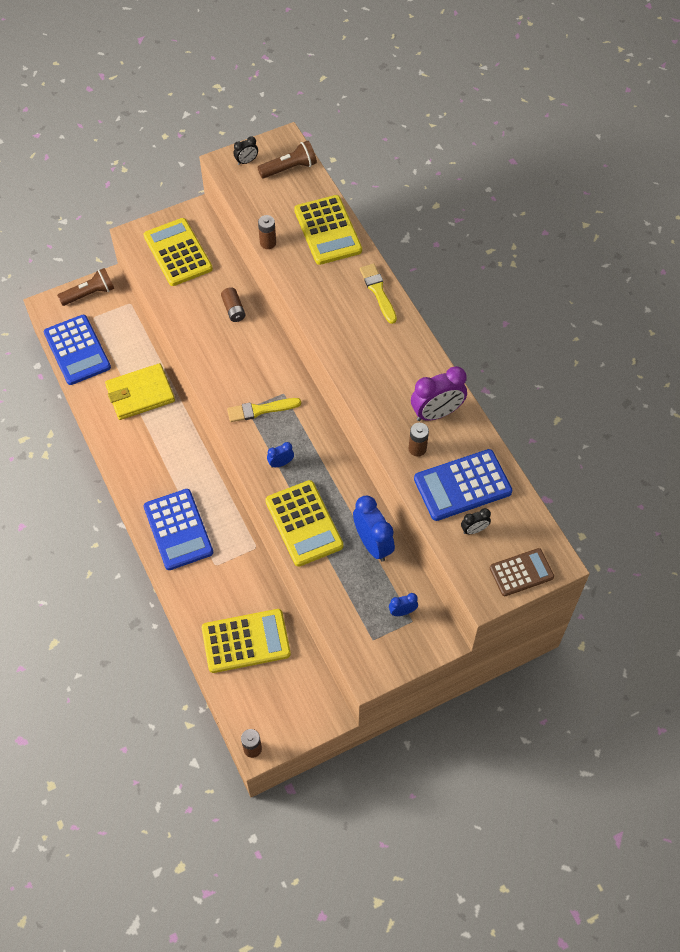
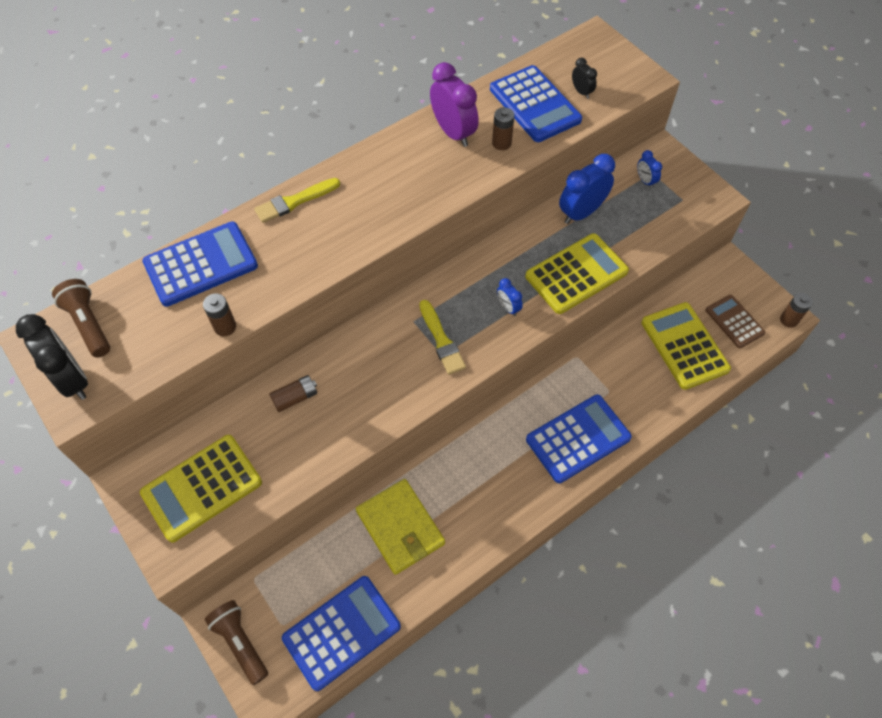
camera: 100 degrees left, 0 degrees up
(246, 161) = (72, 379): black clock -> black clock, size x1.99
(328, 230) = (201, 264): yellow calculator -> blue calculator
(521, 572) = (614, 56): brown calculator -> brown calculator (734, 321)

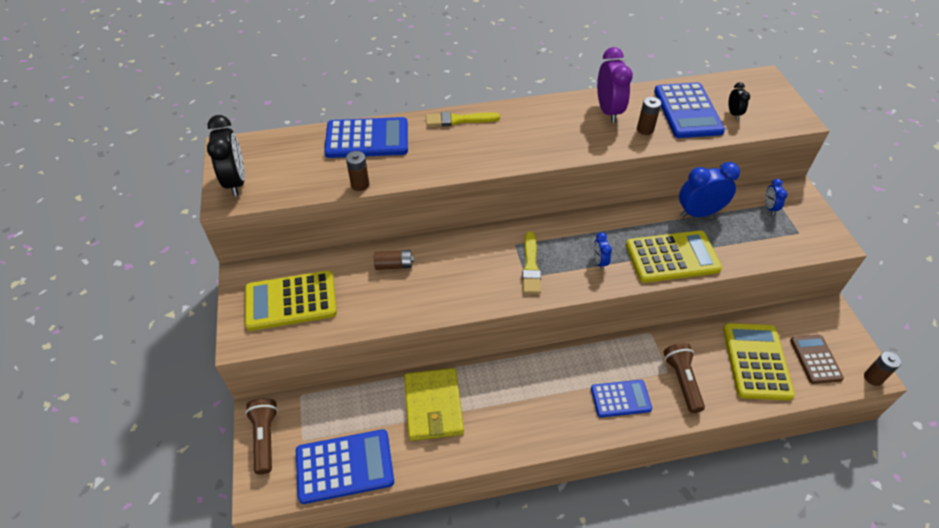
camera: 25 degrees right, 10 degrees down
(89, 324) = (268, 151): brown flashlight -> brown flashlight (682, 381)
(578, 438) = (620, 399): blue calculator -> blue calculator, size x0.63

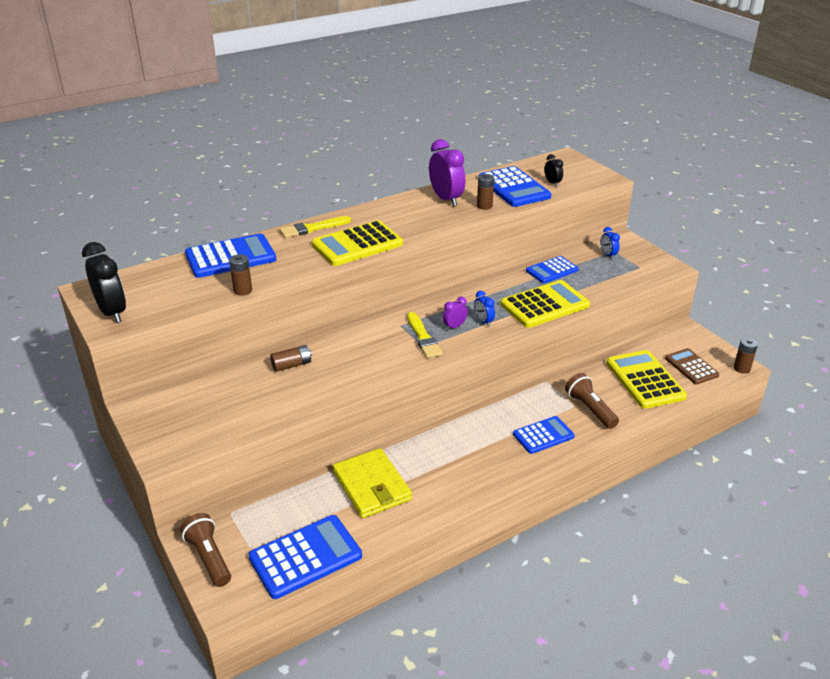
camera: 20 degrees left, 15 degrees down
(291, 301) = (200, 415): yellow calculator -> yellow calculator (357, 244)
(567, 260) = (454, 326): none -> purple clock
(699, 213) = (552, 270): blue clock -> blue calculator

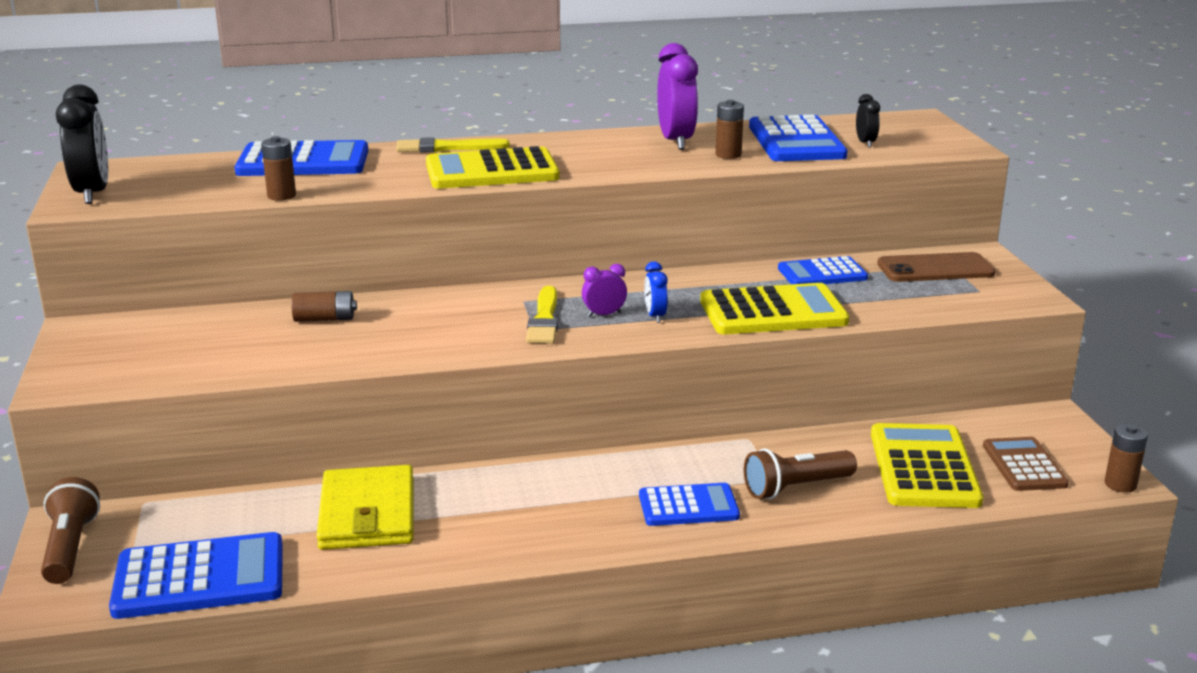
camera: 20 degrees right, 10 degrees down
(590, 409) = (796, 488): brown flashlight -> brown flashlight turned 105 degrees counterclockwise
(608, 255) = (935, 269): blue clock -> brown phone

